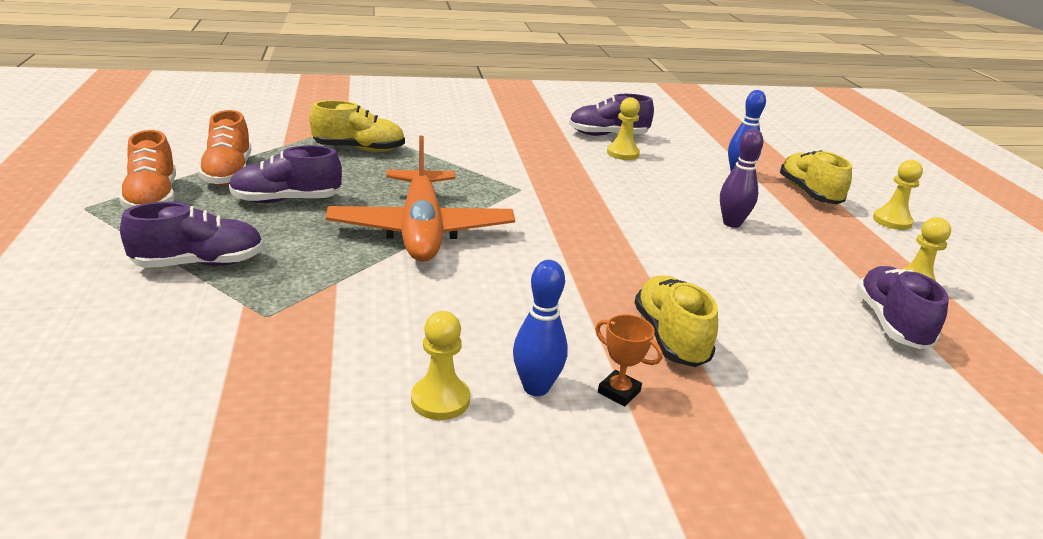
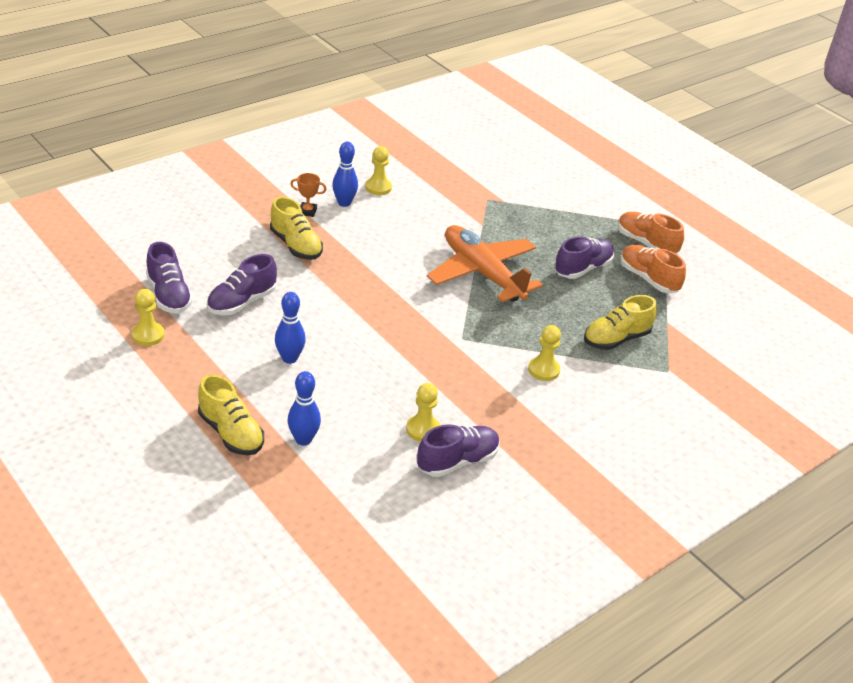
camera: 150 degrees right, 10 degrees up
(199, 263) = (555, 214): purple shoe -> purple shoe (242, 302)
(732, 223) = (289, 358): purple bowling pin -> blue bowling pin
(892, 221) = (153, 416): yellow pawn -> yellow pawn (543, 370)

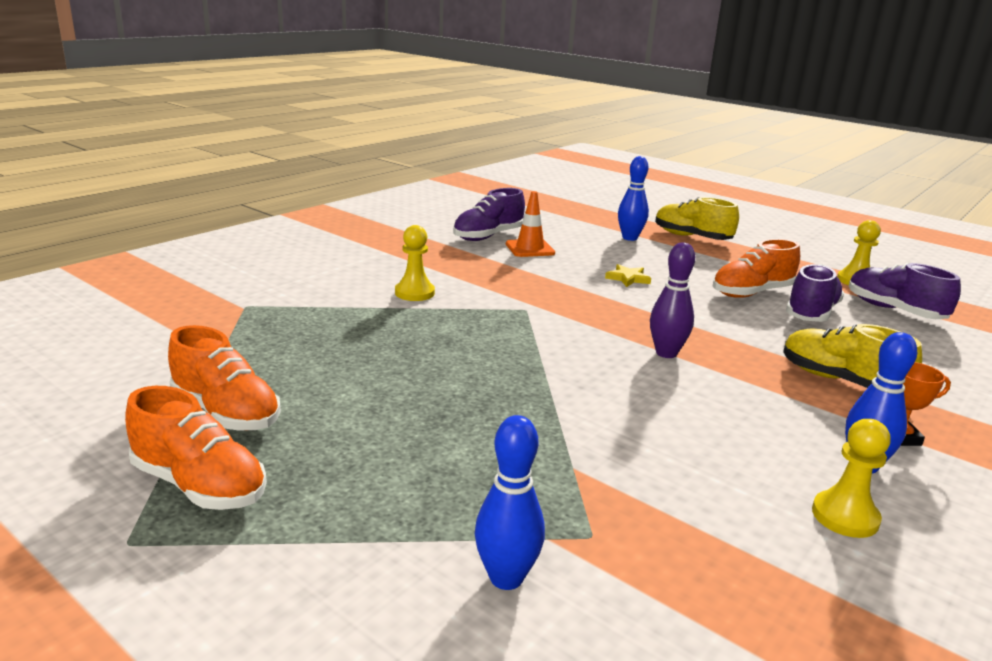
camera: 170 degrees right, 15 degrees down
(264, 332) = (751, 293): none -> orange shoe
(289, 358) = (700, 278): blue bowling pin -> blue bowling pin (506, 578)
(356, 366) = (628, 278): none -> yellow star
(387, 282) = (666, 353): none -> purple bowling pin
(423, 429) = (530, 249): yellow pawn -> orange traffic cone
(482, 273) = (533, 382): orange plane -> none
(582, 269) = (356, 412): purple shoe -> none
(616, 339) = (312, 328): yellow shoe -> none

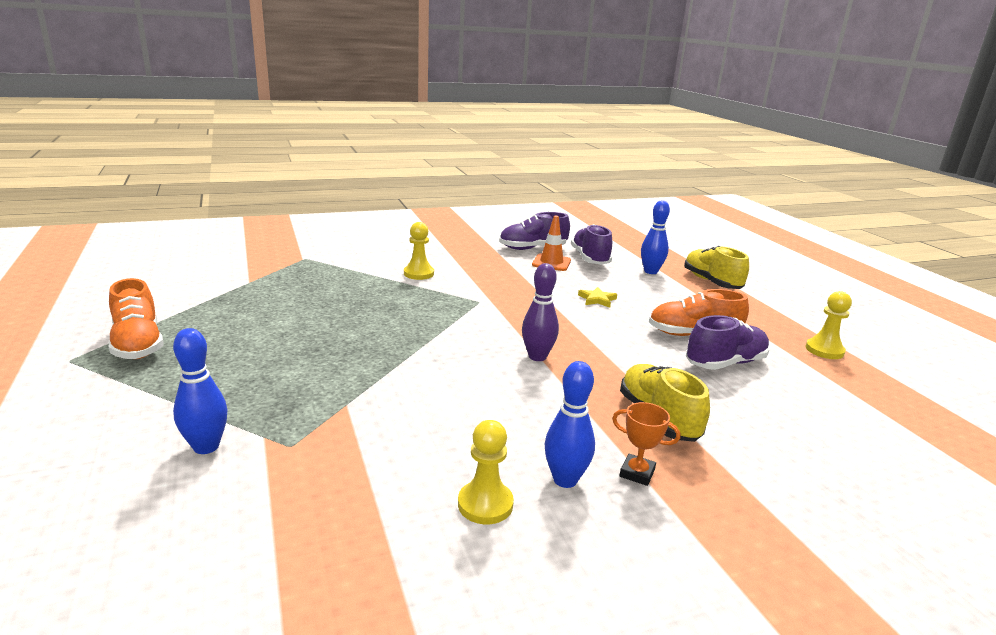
camera: 30 degrees right, 0 degrees up
(226, 413) = (205, 313): orange shoe -> none
(894, 310) = (822, 383): purple shoe -> purple shoe (590, 259)

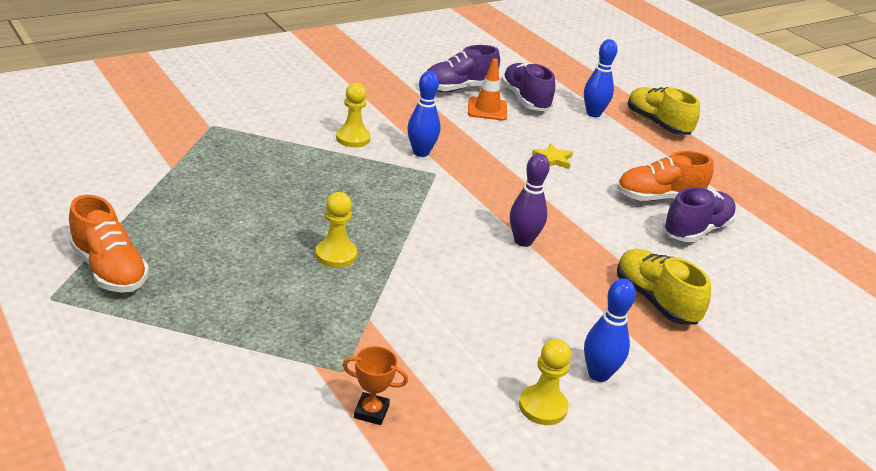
camera: 15 degrees left, 10 degrees up
(206, 447) = (266, 382): blue bowling pin -> blue bowling pin (421, 152)
(637, 473) = (654, 360): orange trophy -> orange trophy (371, 412)
(824, 350) = (779, 205): yellow pawn -> yellow pawn (336, 255)

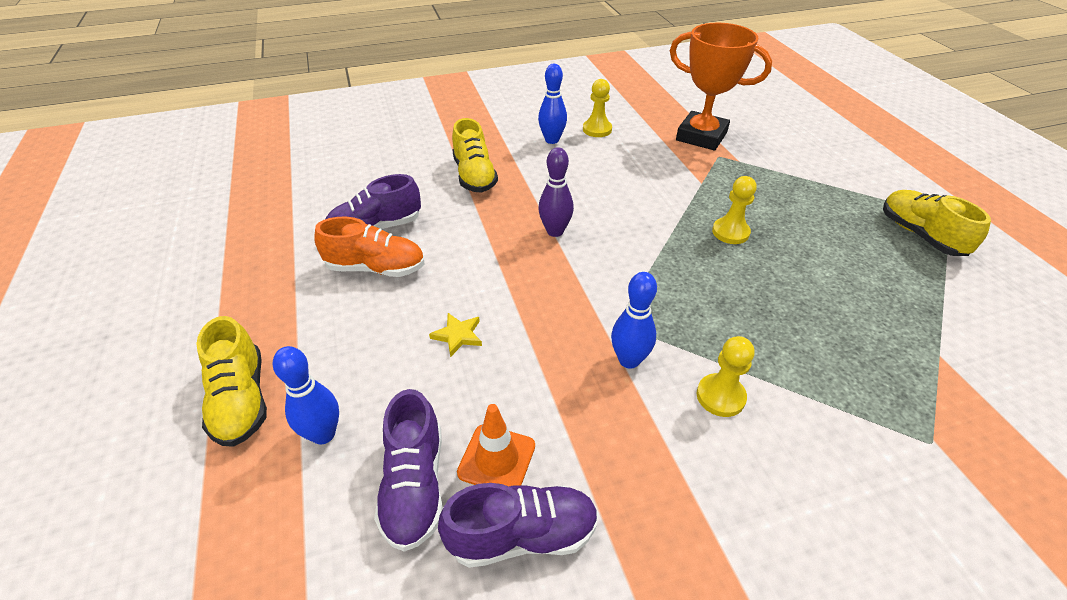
camera: 160 degrees left, 10 degrees up
(109, 269) = (920, 235): orange shoe -> yellow shoe
(371, 412) = (701, 136): orange trophy -> orange trophy, size x2.41

